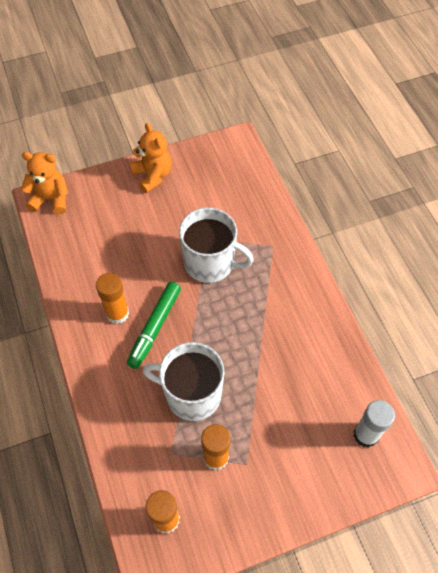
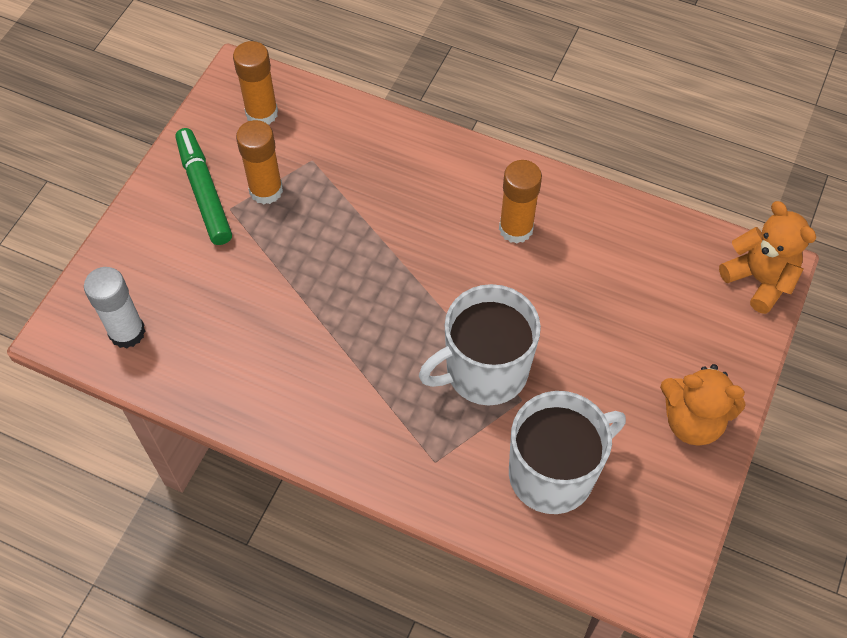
camera: 135 degrees right, 0 degrees up
(50, 199) = (759, 280): orange teddy bear -> orange teddy bear turned 90 degrees counterclockwise
(155, 327) = (460, 249): green marker -> green marker (204, 192)
(192, 394) = (348, 221): white mug -> white mug (553, 473)

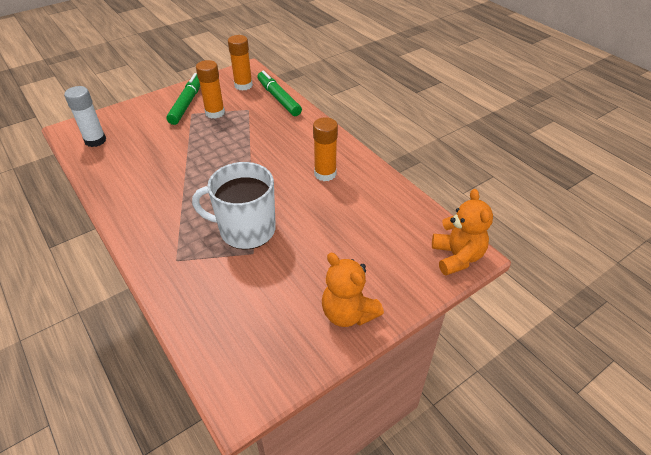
camera: 30 degrees right, 15 degrees down
(340, 116) = (278, 98): none -> green marker
(553, 473) = (236, 299): white mug -> none

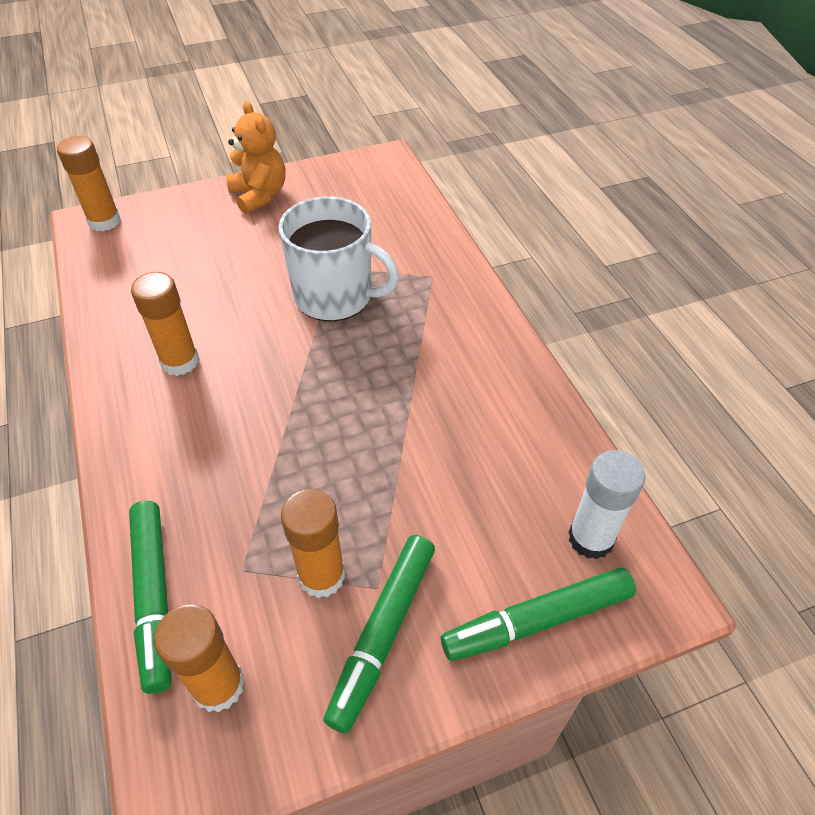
camera: 165 degrees left, 5 degrees up
(125, 115) = (537, 621): none -> green marker
(457, 257) = (104, 221): orange teddy bear -> orange glue stick

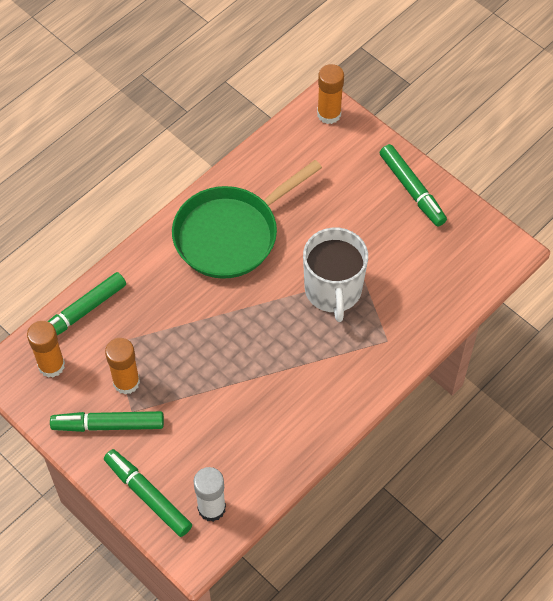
camera: 65 degrees right, 10 degrees up
(180, 361) = (231, 234): orange glue stick -> green pan
(259, 195) = (412, 189): orange teddy bear -> green marker

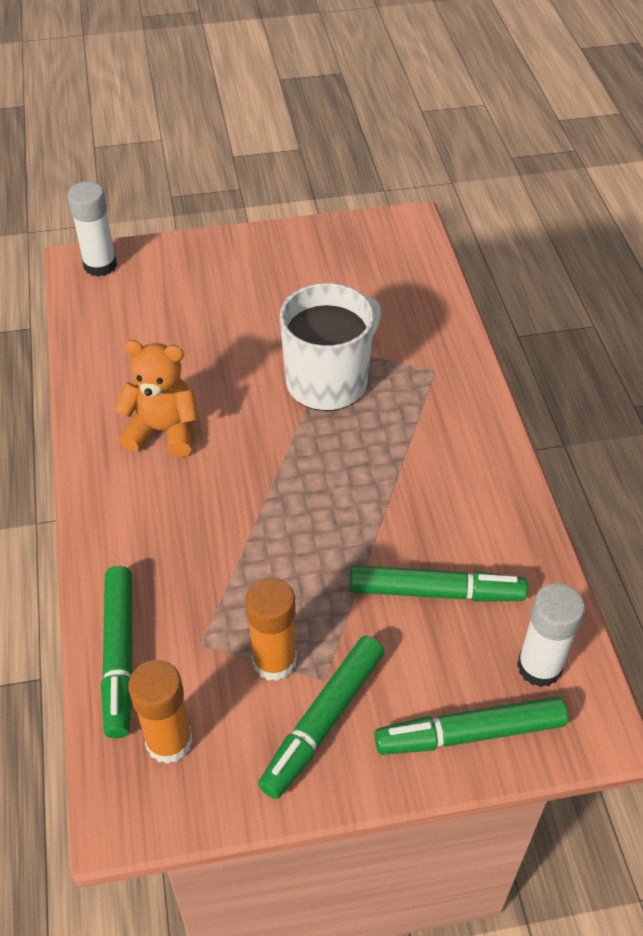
camera: 55 degrees left, 10 degrees down
(231, 234) = (163, 431): green pan -> orange teddy bear
(329, 114) = (100, 265): orange glue stick -> white glue stick
(333, 290) = (328, 381): white mug -> white mug turned 75 degrees counterclockwise
(412, 189) = (264, 253): green marker -> green marker (435, 591)

